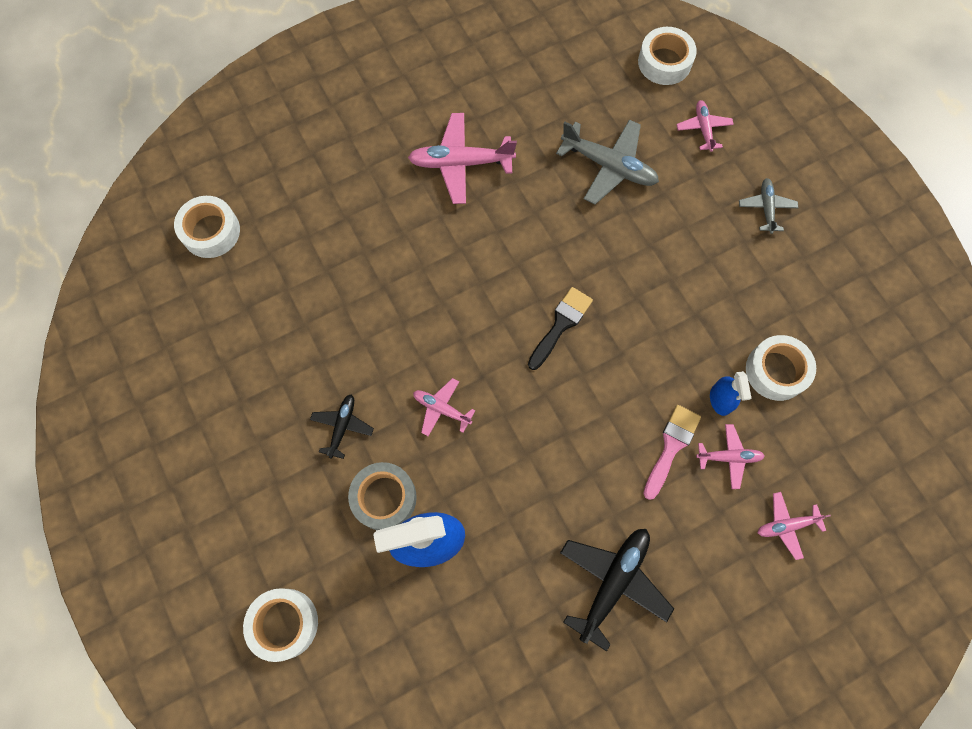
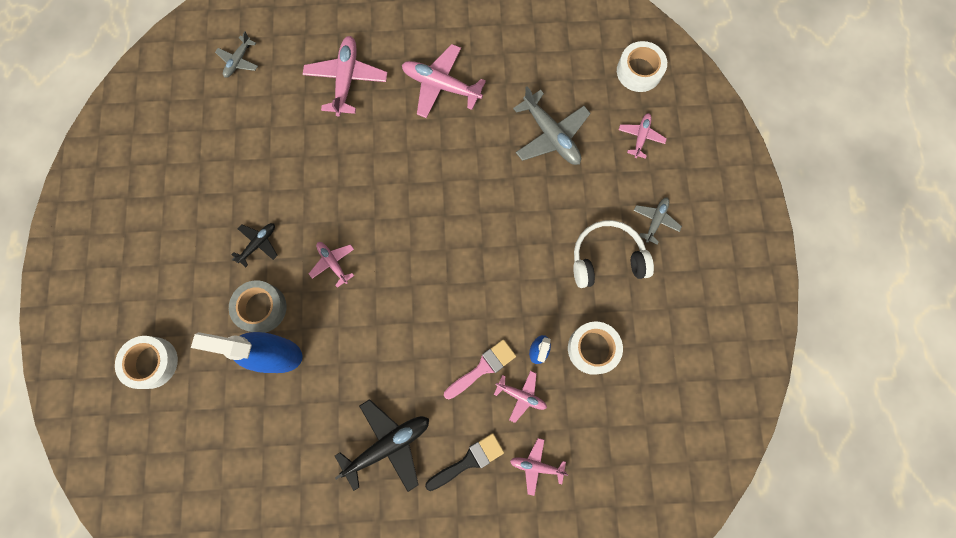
camera: 25 degrees right, 5 degrees up
(211, 231) = (238, 61): white tape -> grey plane
(349, 200) = (346, 79): none -> pink plane
(561, 325) = (450, 240): black brush -> black brush (468, 461)
(738, 269) = (606, 258): none -> white headphones

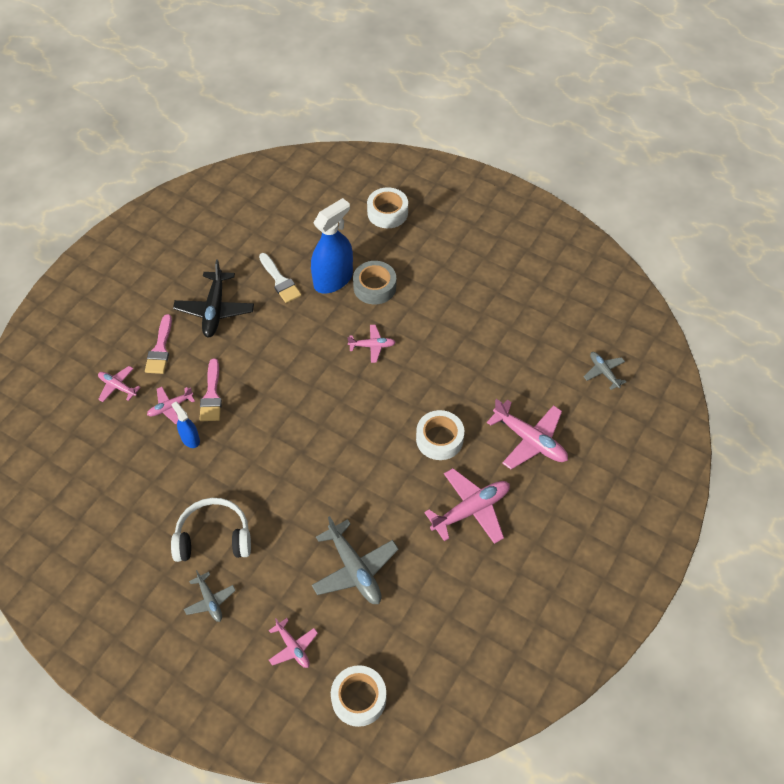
camera: 125 degrees right, 20 degrees down
(258, 244) = (426, 308): black plane -> none
(311, 407) = (280, 281): none -> white brush
(468, 461) = (160, 349): black brush -> pink brush
(536, 466) = (117, 386): pink plane -> pink plane turned 105 degrees counterclockwise
(551, 135) = (355, 569): grey plane -> grey plane turned 120 degrees counterclockwise
(593, 348) = (157, 477): white tape -> white tape (439, 439)
(606, 258) = (213, 537): white headphones -> white headphones turned 120 degrees counterclockwise

